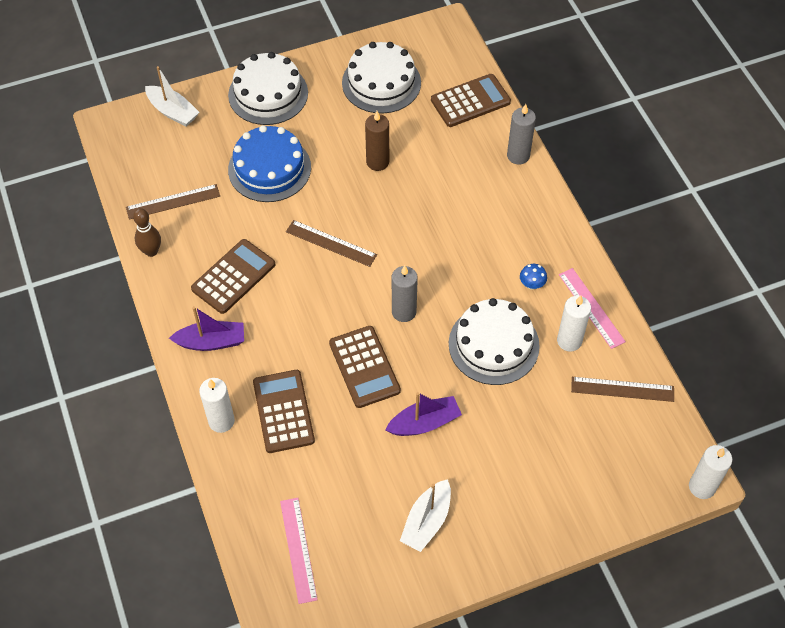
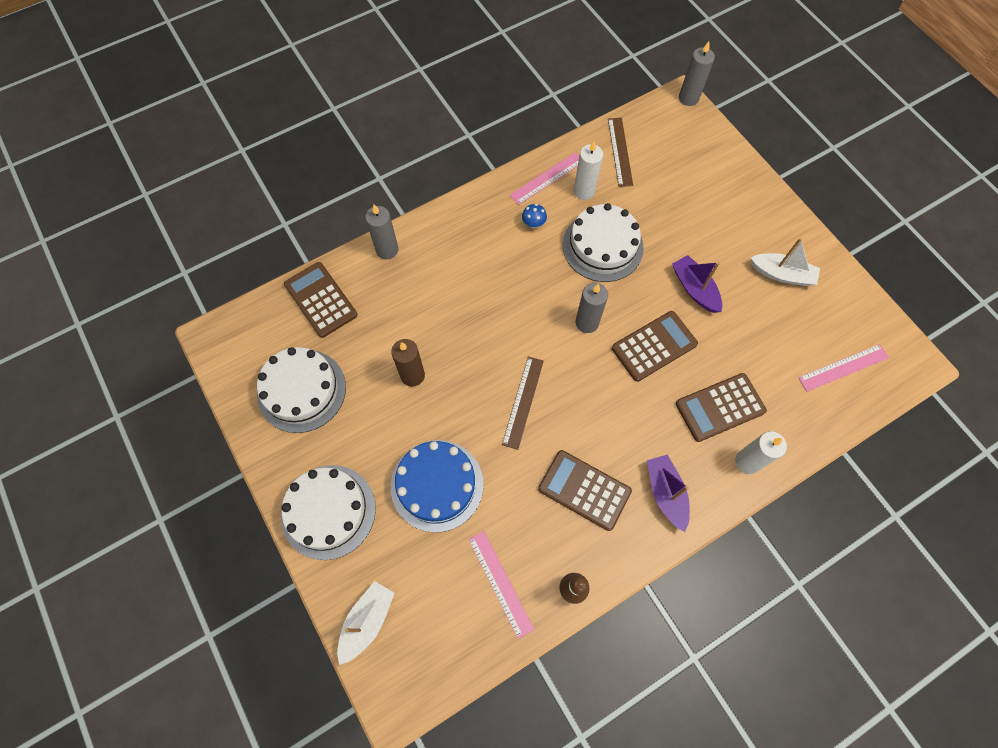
camera: 100 degrees left, 10 degrees up
(173, 202) = (500, 583): brown ruler -> pink ruler
(702, 487) = (688, 98): white candle -> grey candle

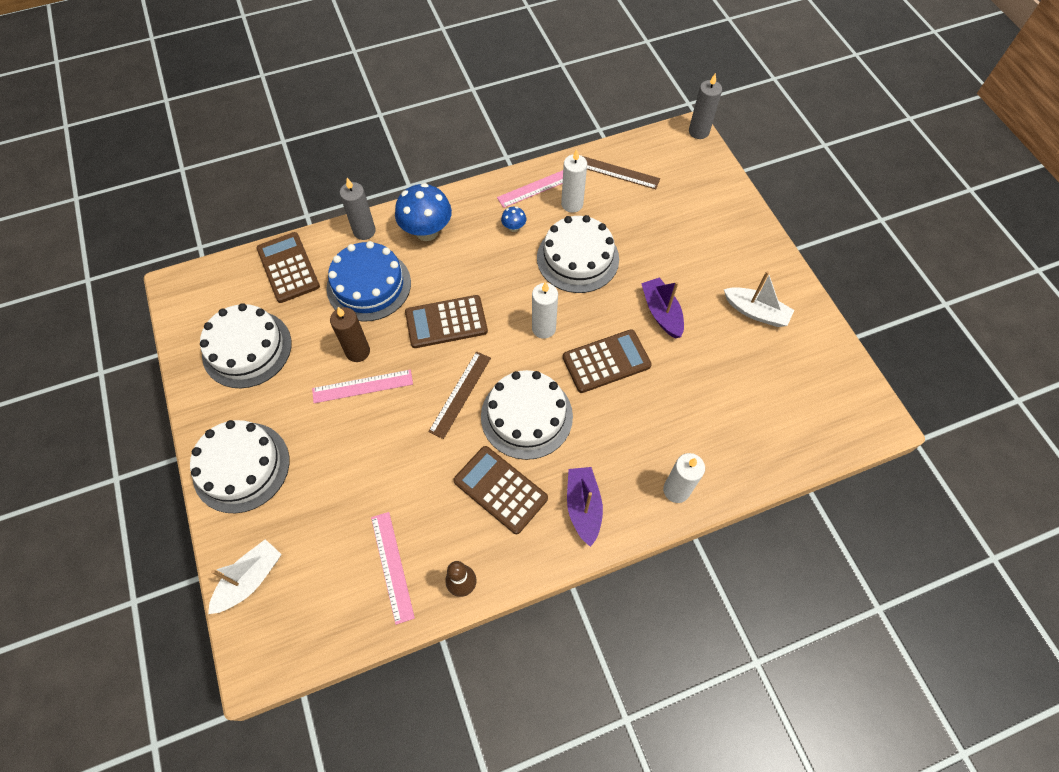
camera: 10 degrees right, 5 degrees down
(437, 485) = (354, 460): blue cake -> blue cake (369, 285)
(449, 241) = (427, 231): none -> blue mushroom
(587, 322) = (543, 328): grey candle -> white candle
(591, 413) = (526, 416): none -> white cake
(620, 151) = (617, 172): brown ruler -> brown ruler turned 75 degrees counterclockwise
(720, 407) = (660, 432): brown calculator -> brown calculator (446, 322)
(843, 367) = (800, 413): pink ruler -> pink ruler (362, 386)

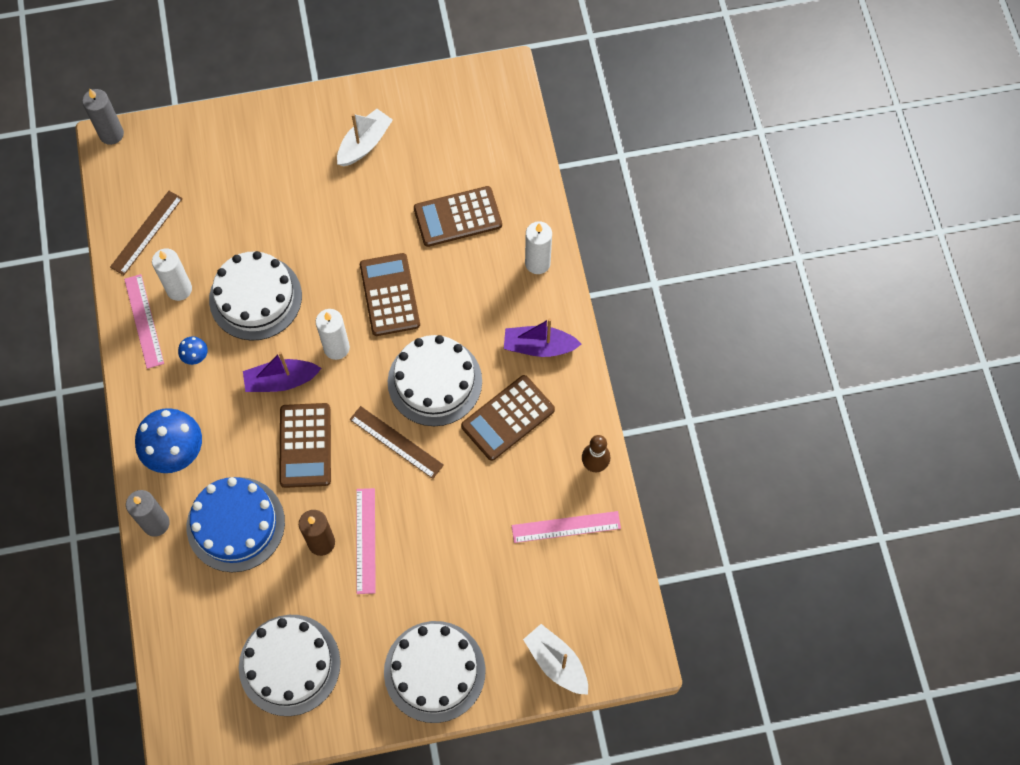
camera: 80 degrees left, 5 degrees up
(288, 268) = (187, 615): brown calculator -> brown calculator (457, 217)
(661, 313) = (344, 230): purple boat -> purple boat (281, 381)

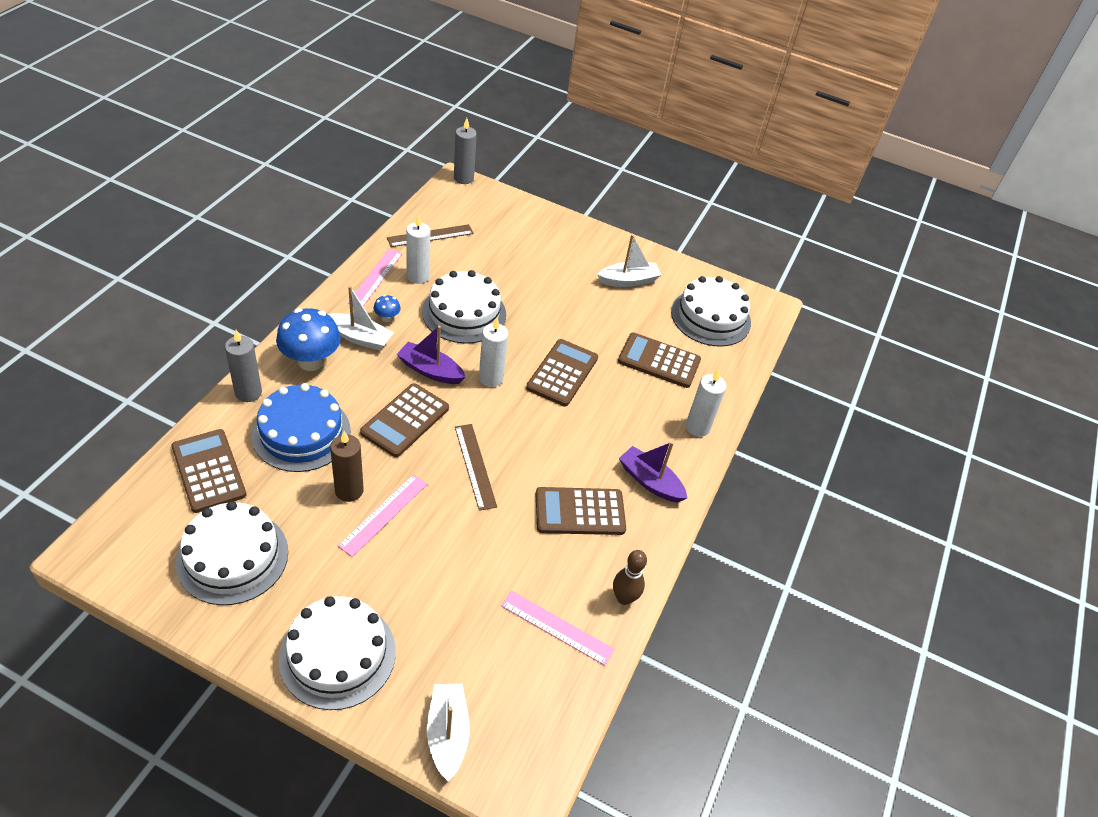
camera: 30 degrees right, 20 degrees down
(192, 396) = (360, 338): none -> white boat
(199, 615) = (209, 471): none -> brown calculator
(435, 381) = (544, 448): white cake -> white cake (711, 317)

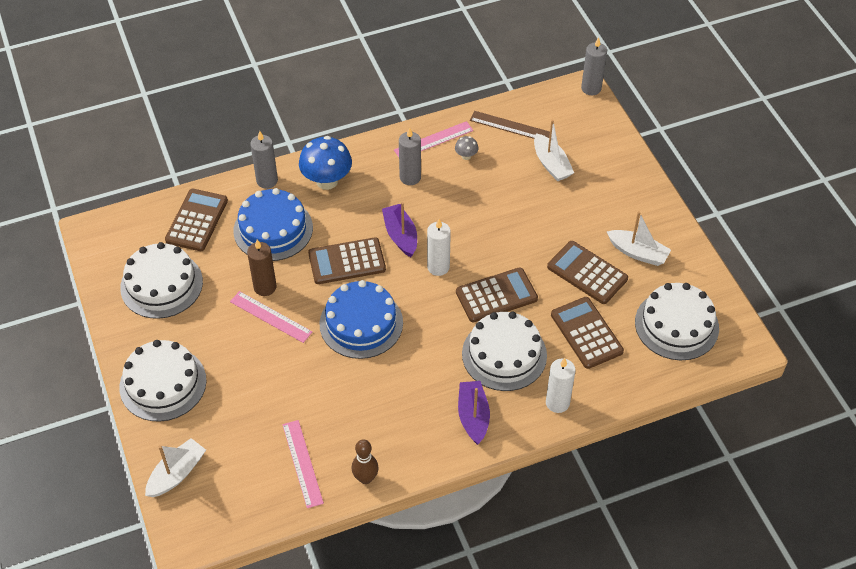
camera: 50 degrees right, 5 degrees up
(360, 338) = (376, 182): white boat -> white boat (551, 164)
(384, 514) = (270, 317): pink ruler -> pink ruler turned 45 degrees clockwise
(387, 318) = (410, 177): blue mushroom -> grey candle
(418, 276) = (466, 156): white candle -> grey mushroom
(464, 313) = (471, 205): white cake -> white cake (504, 354)
(475, 466) = (361, 323): brown ruler -> blue cake
(580, 512) = (398, 402): brown calculator -> brown calculator (587, 273)

